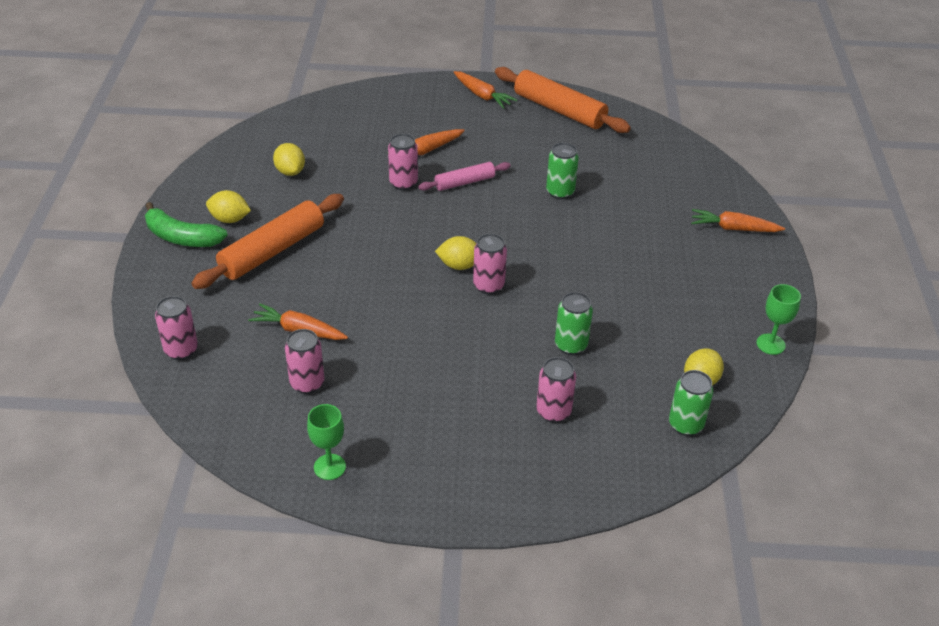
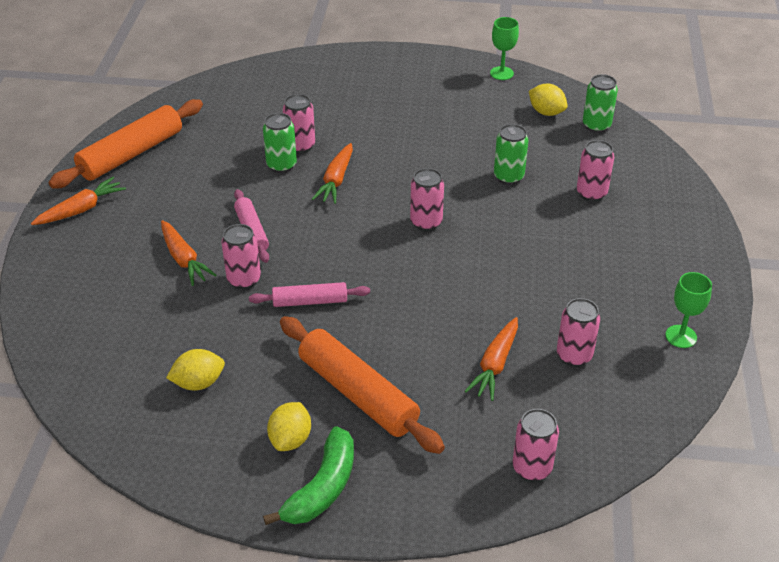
camera: 85 degrees left, 0 degrees up
(378, 220) = (310, 301): none -> pink rolling pin
(459, 265) = (394, 241): yellow lemon -> none
(592, 201) = (300, 146): none -> pink can
(734, 228) = (353, 70): orange carrot -> orange carrot (336, 180)

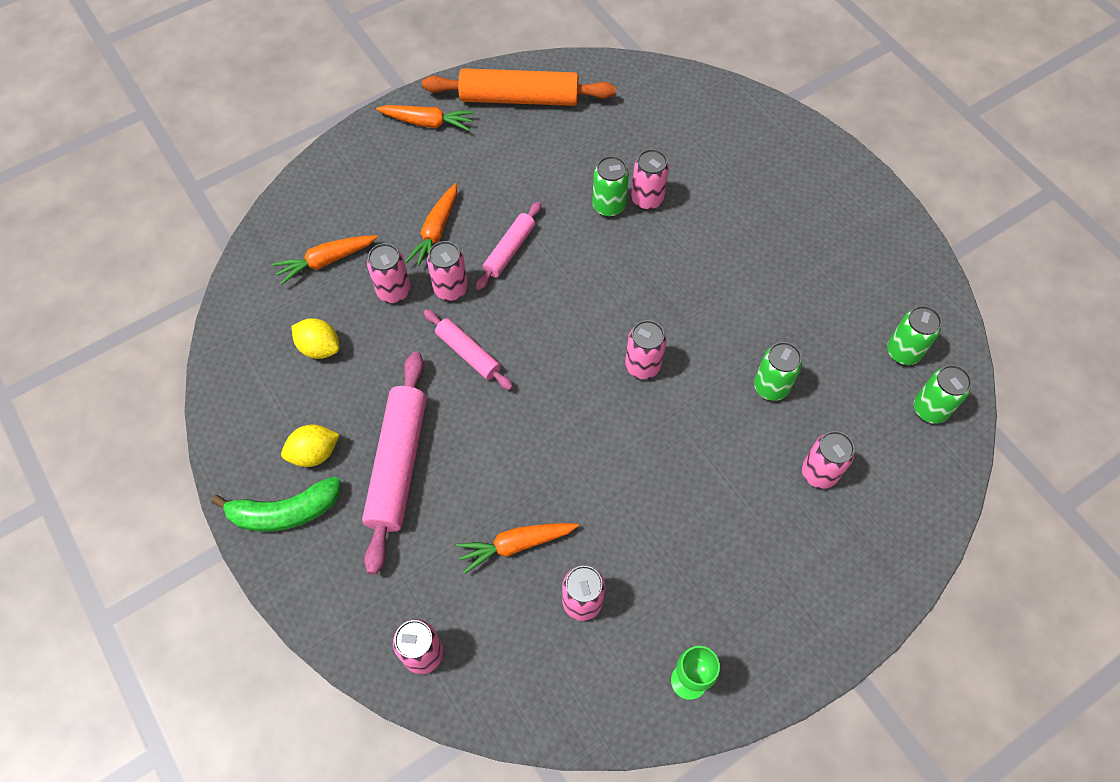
camera: 50 degrees right, 20 degrees up
(204, 311) = (394, 291): none -> pink can
(336, 180) = (630, 259): orange carrot -> orange carrot (326, 261)
(358, 393) = (398, 464): orange rolling pin -> pink rolling pin
(501, 73) = (922, 272): green goblet -> none
(546, 112) = (903, 352): yellow lemon -> green can

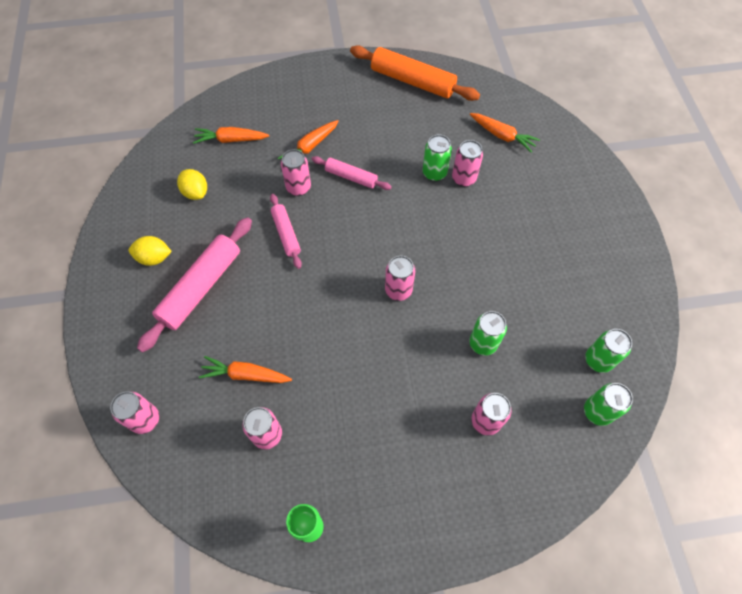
camera: 25 degrees right, 0 degrees up
(285, 512) = (115, 287): green banana -> none
(394, 291) = (261, 175): pink can -> none
(427, 122) = (343, 76): orange carrot -> orange carrot (502, 135)
(509, 250) = (351, 177): pink rolling pin -> pink rolling pin turned 60 degrees clockwise

